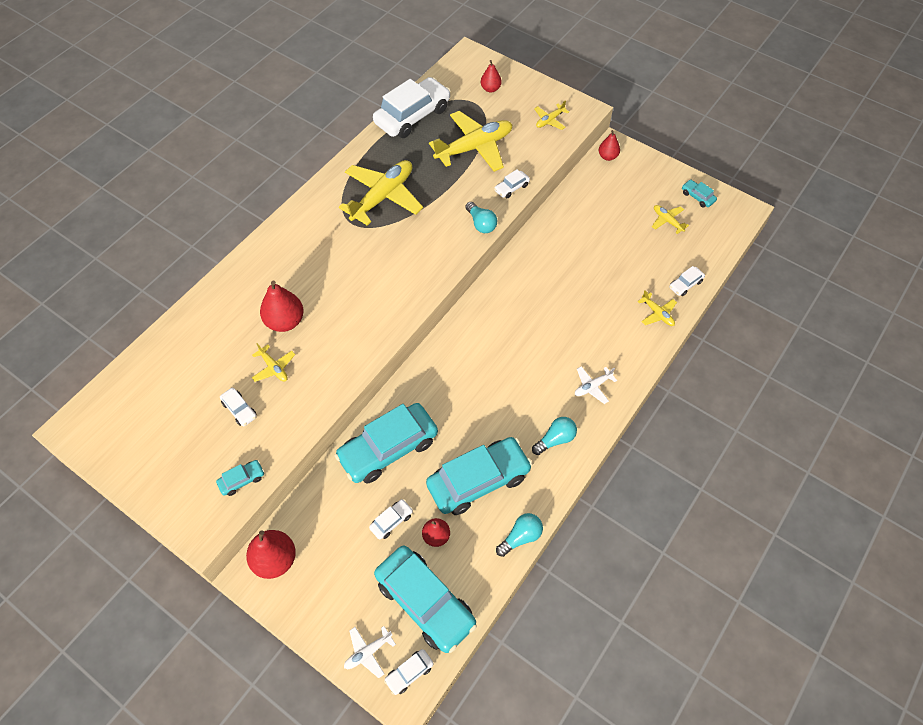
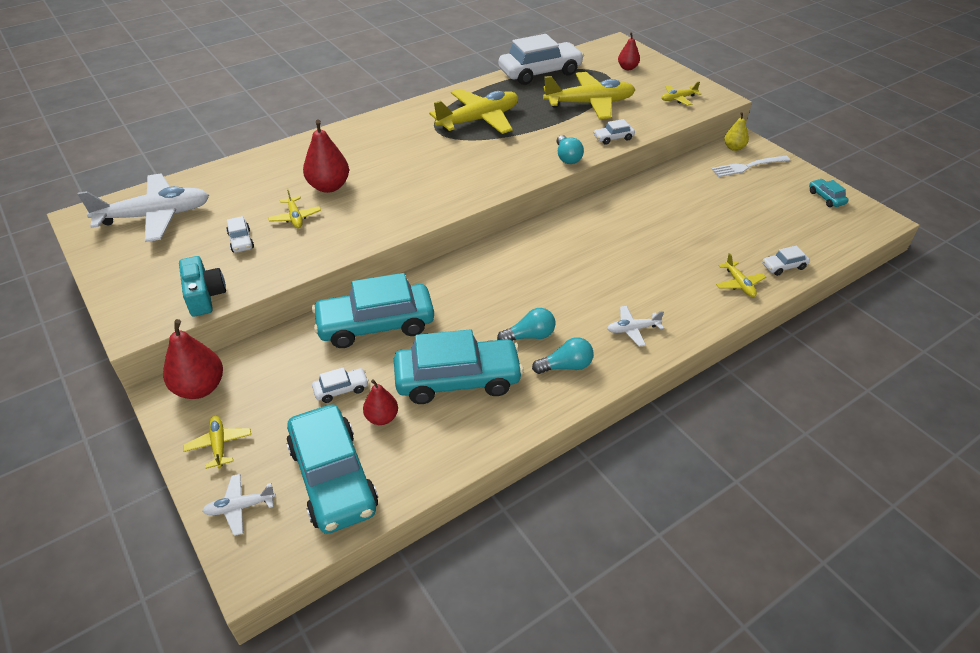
camera: 20 degrees right, 15 degrees down
(141, 405) = (155, 216): none -> white plane
(242, 480) = (204, 295): turquoise car -> turquoise camera
(409, 673) = (273, 545): white car -> none
(520, 537) = (478, 448): turquoise light bulb -> turquoise light bulb (529, 336)
(607, 156) = (734, 148): red pear -> yellow pear
(626, 177) = (748, 166): none -> white fork
(667, 221) = (782, 210): yellow plane -> yellow plane (219, 445)

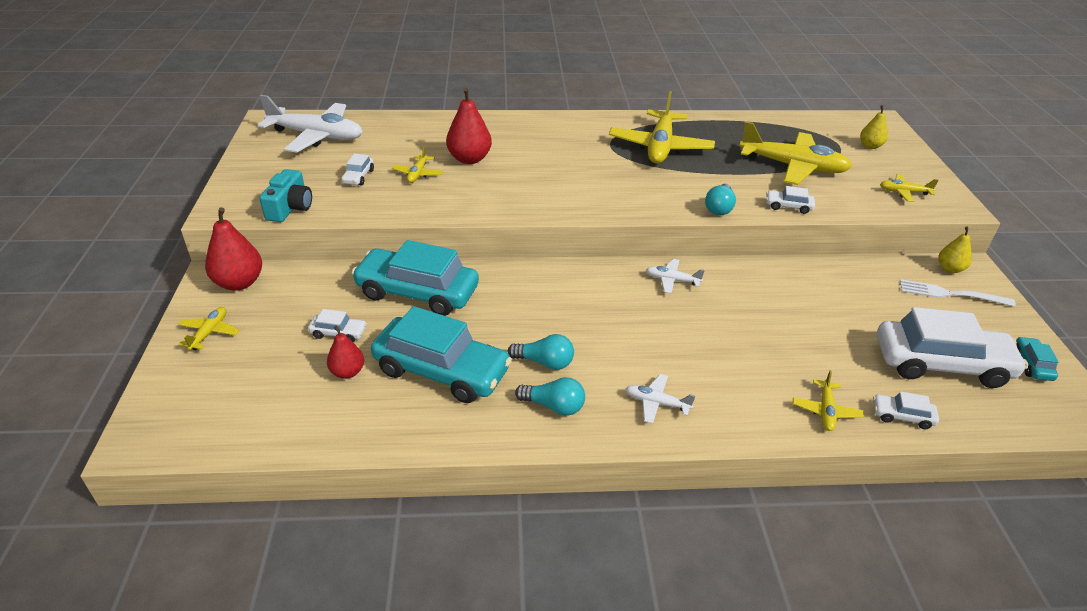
camera: 30 degrees right, 5 degrees down
(240, 507) = (176, 389): white plane -> white plane (672, 280)
(333, 478) = (263, 402): turquoise car -> none
(479, 120) = (660, 147): yellow plane -> yellow plane turned 105 degrees clockwise
(540, 72) = (765, 123): white car -> white car (941, 364)
(627, 68) = (870, 146): red pear -> yellow pear

